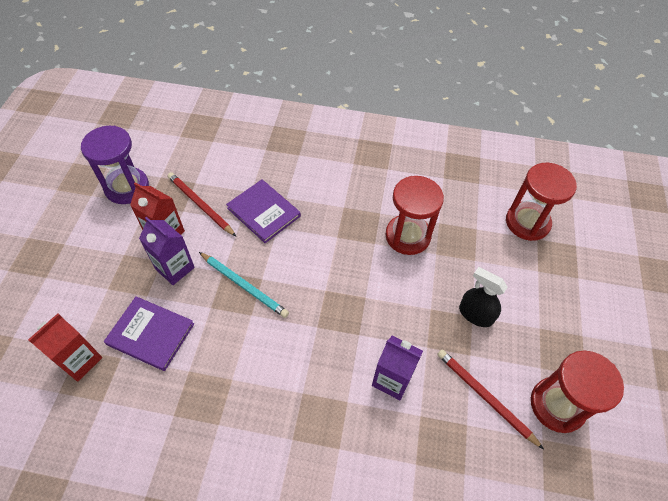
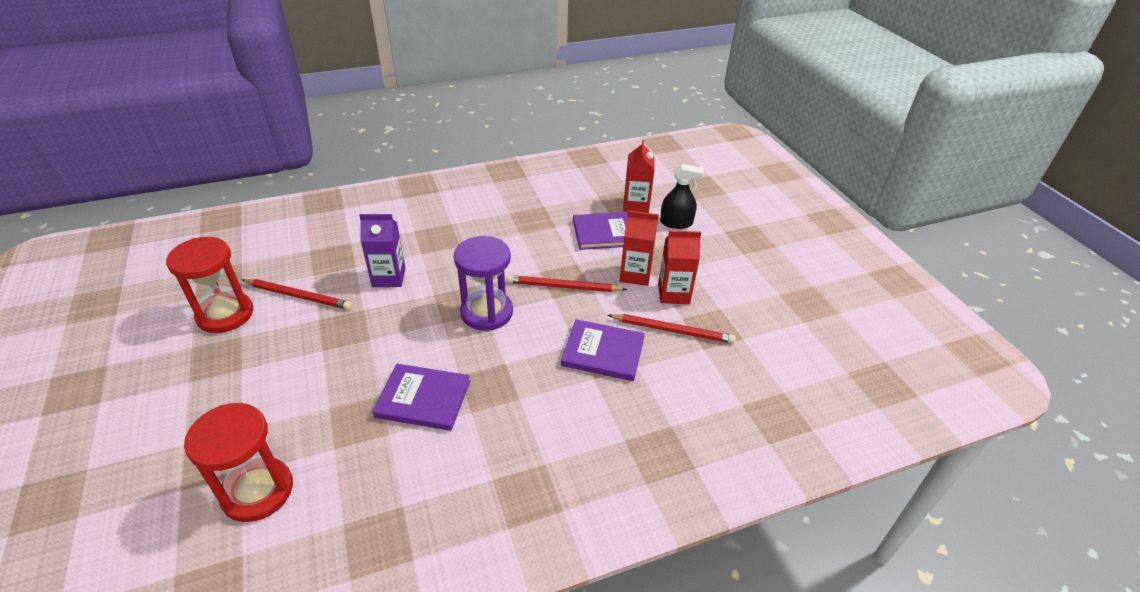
camera: 150 degrees right, 15 degrees down
(127, 187) = (759, 314): purple hourglass -> purple hourglass (486, 312)
(175, 268) = (635, 274): purple carton -> red carton
(244, 285) = (563, 287): turquoise pencil -> red pencil
(407, 236) = (423, 399): red hourglass -> purple book
(475, 314) = (318, 353): black spray bottle -> black spray bottle (676, 223)

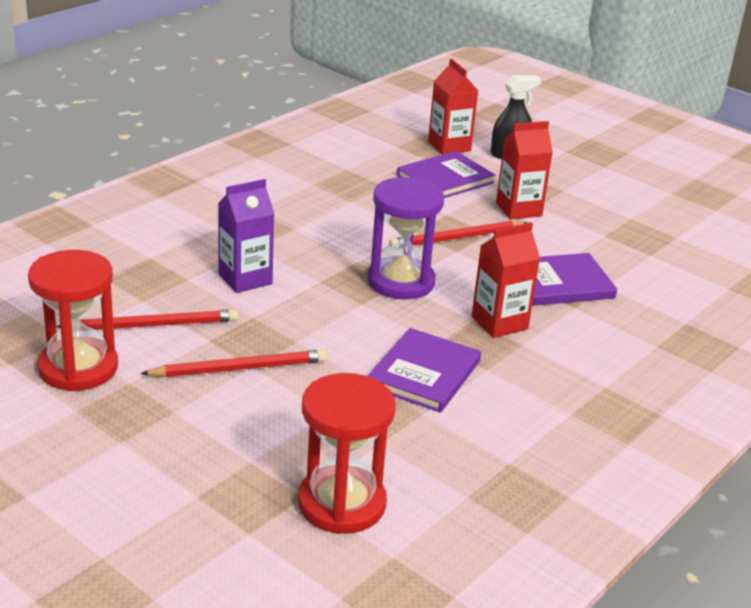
camera: 30 degrees left, 10 degrees down
(423, 399) = (424, 373): purple book -> purple book turned 45 degrees counterclockwise
(672, 330) = (606, 247): red pencil -> red pencil (239, 368)
(673, 294) = (574, 217): red carton -> red carton (499, 323)

